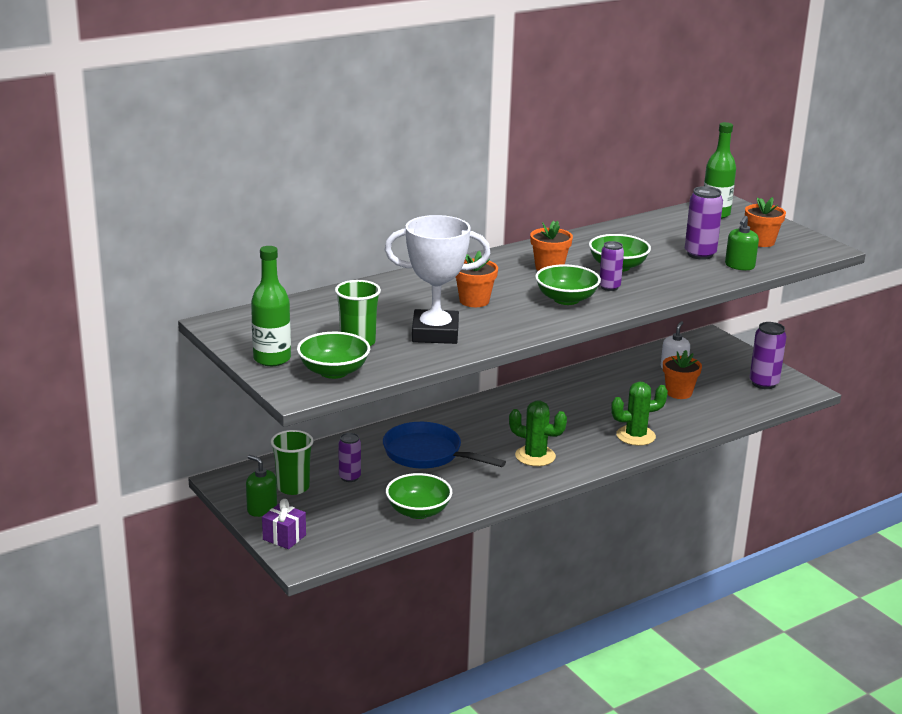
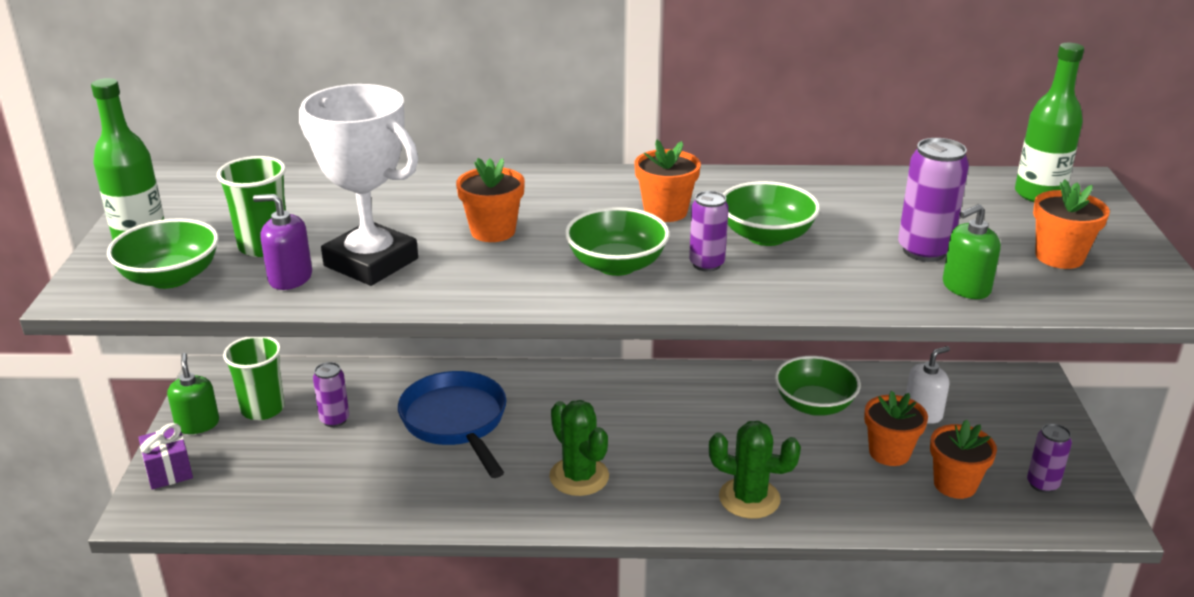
camera: 35 degrees right, 5 degrees up
(404, 352) = (290, 278): none -> purple soap dispenser
(418, 511) = (346, 499): green bowl -> green bowl (814, 405)
(725, 397) = (955, 484): none -> orange flower pot
(763, 383) = (1042, 484): purple can -> purple can, size x0.65

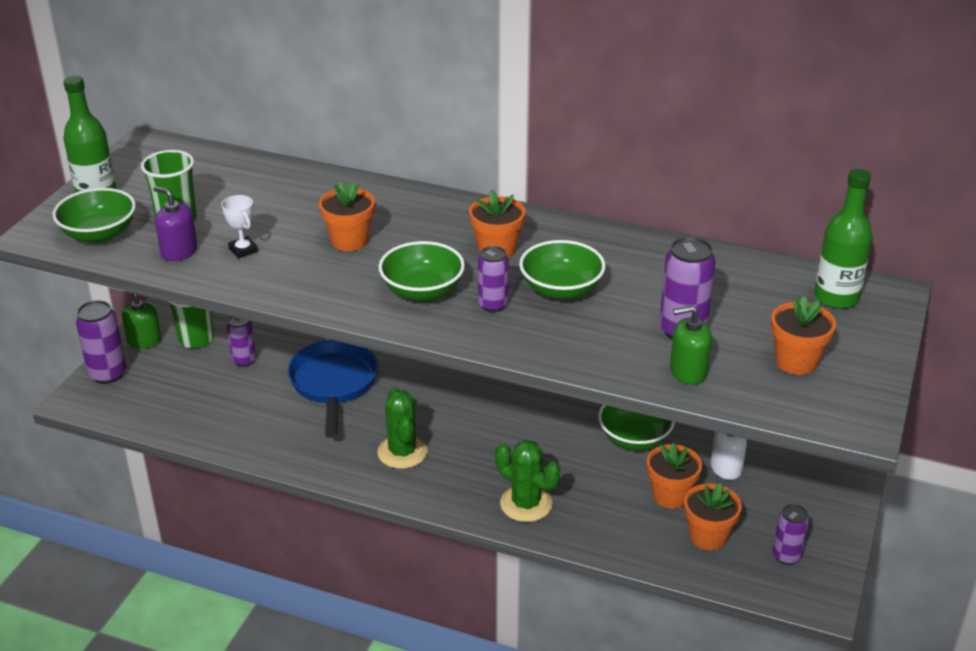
camera: 20 degrees right, 5 degrees up
(169, 471) = (108, 374): purple gift -> purple can
(371, 262) = (243, 250): white trophy -> white trophy, size x0.41

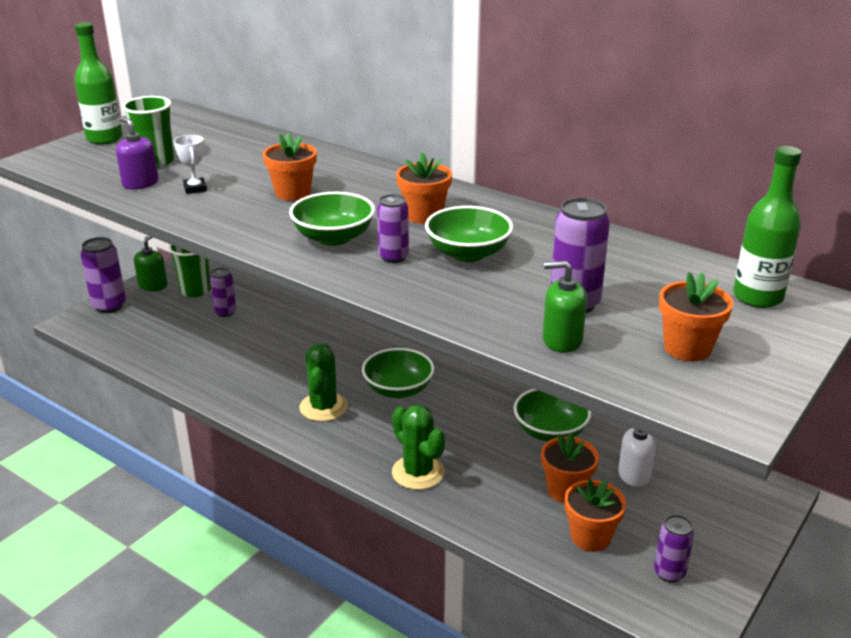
camera: 15 degrees right, 5 degrees down
(99, 234) = (85, 164): green bowl -> green bowl (398, 390)
(334, 384) = (291, 342): blue pan -> none

